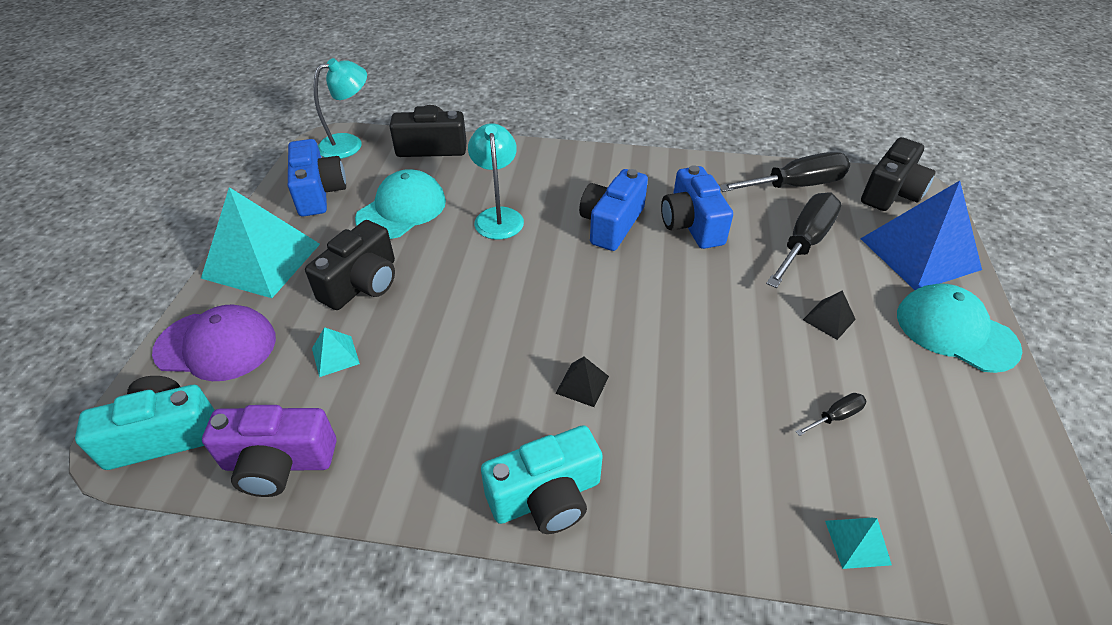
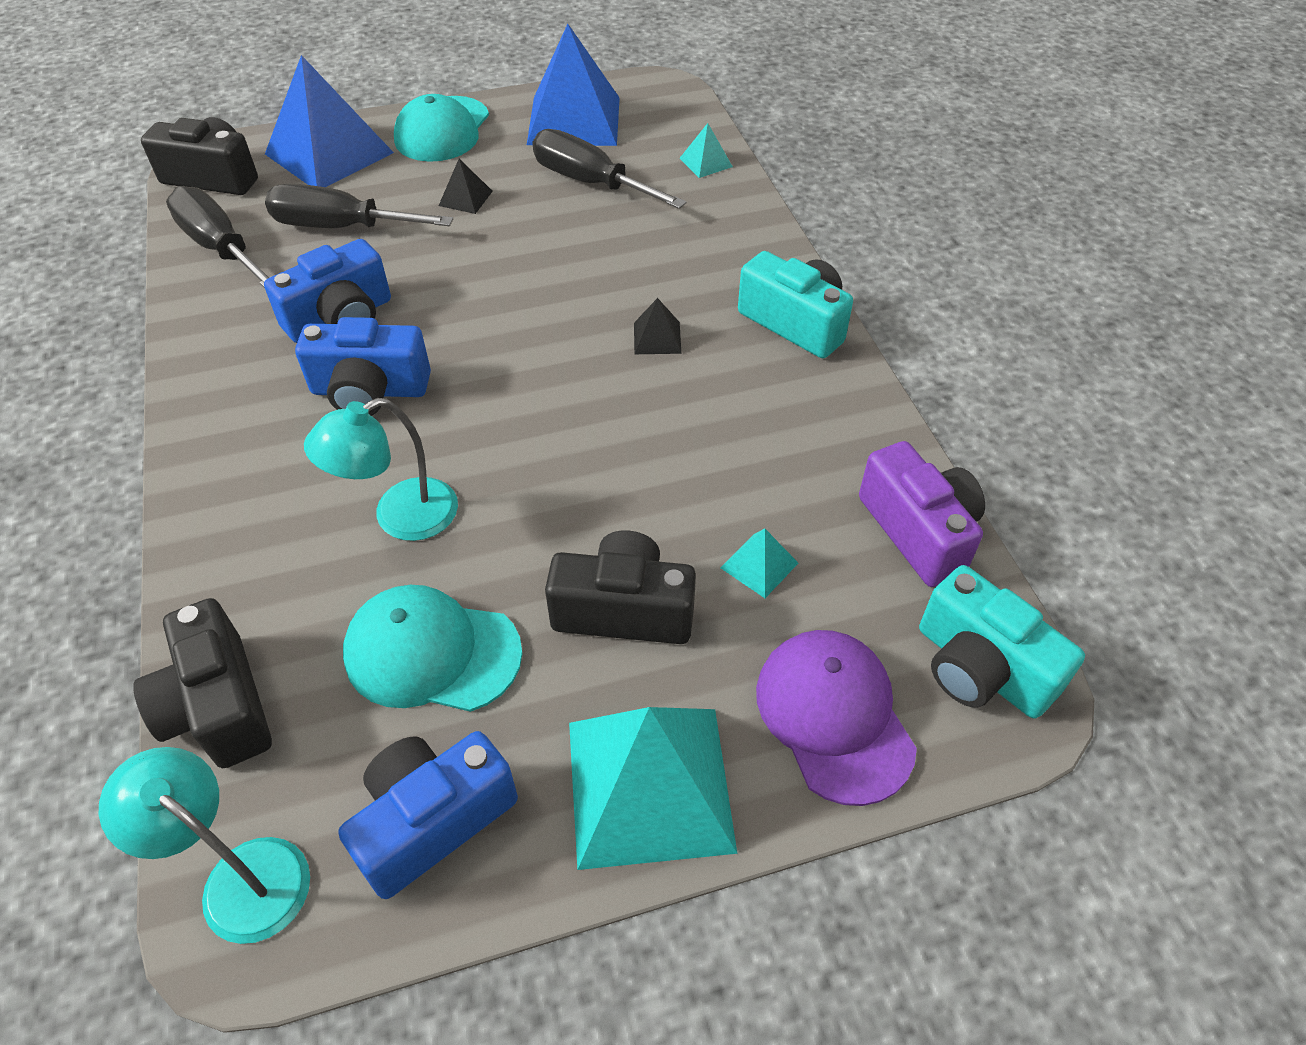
camera: 115 degrees left, 5 degrees up
(835, 416) = (590, 182): black screwdriver -> black screwdriver, size x2.24
(969, 443) = (574, 120): none -> blue pyramid

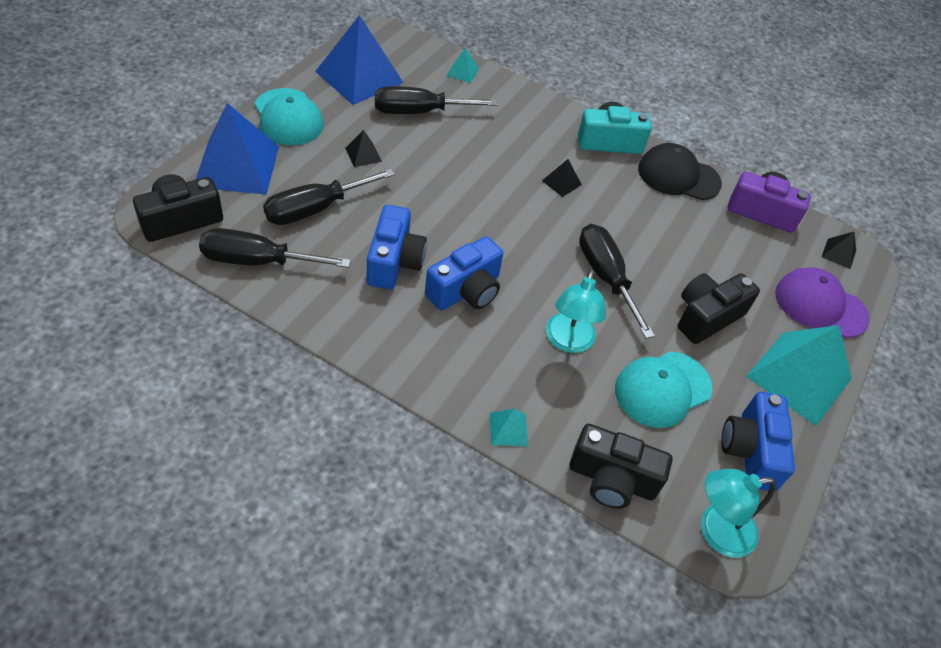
camera: 50 degrees left, 0 degrees up
(555, 475) = (606, 277): none -> black screwdriver
(759, 565) = (728, 263): turquoise pyramid -> turquoise pyramid (508, 429)
(843, 414) = (678, 176): none -> black cap
(980, 667) = (839, 253): turquoise camera -> black pyramid

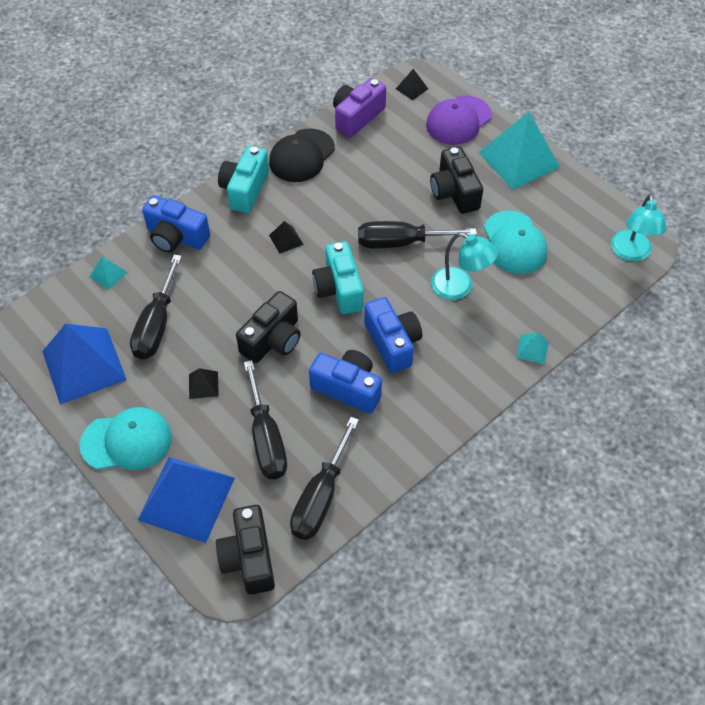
camera: 65 degrees left, 5 degrees up
(517, 234) = (339, 289): none -> turquoise camera
(612, 479) = (584, 298): black camera -> black camera (273, 340)
(750, 451) = (574, 211): blue camera -> blue camera (176, 237)

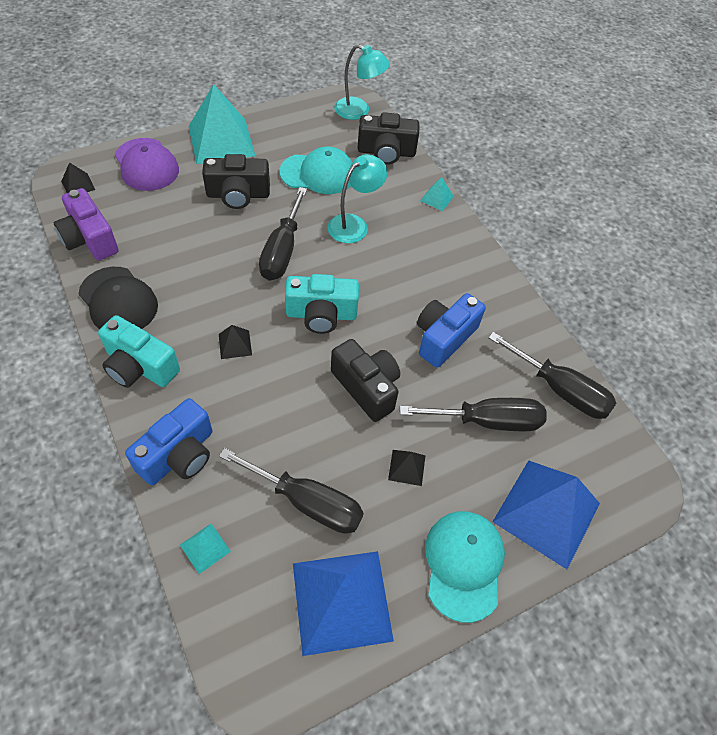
camera: 80 degrees left, 0 degrees up
(249, 558) = (619, 466): black camera -> black camera (386, 152)
(392, 343) = (401, 290): blue camera -> none

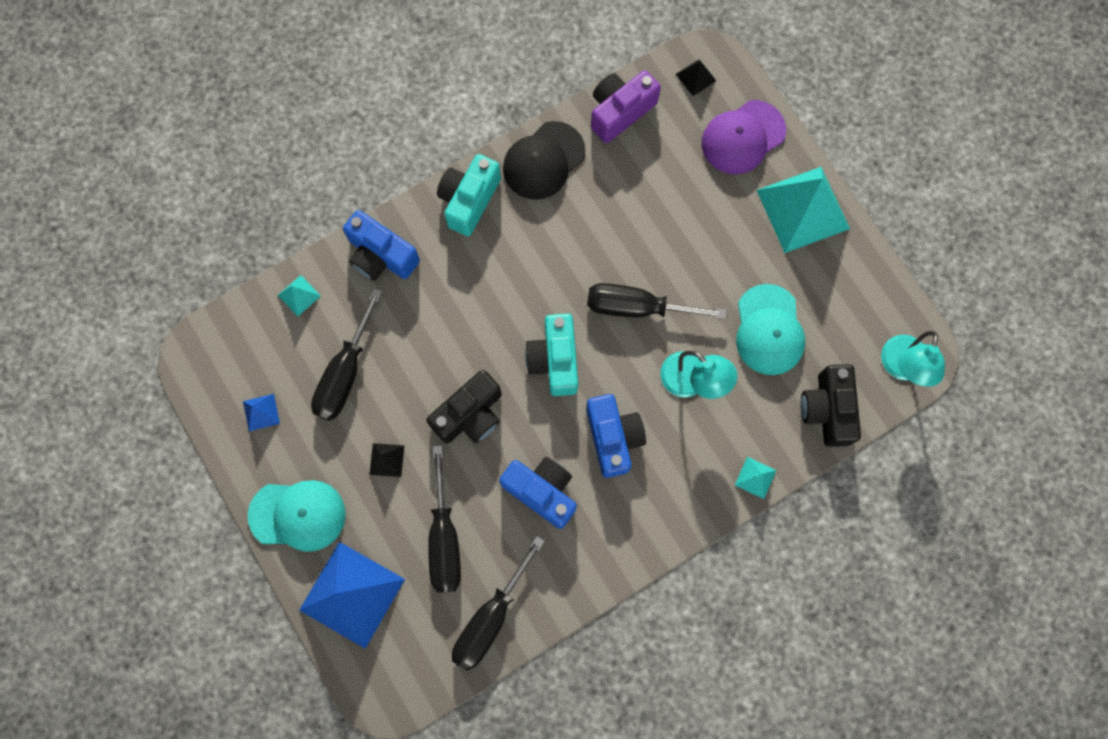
camera: 90 degrees right, 20 degrees up
(235, 344) = (506, 281): black pyramid -> none
(238, 195) = (714, 245): black camera -> none
(341, 601) = (261, 412): blue pyramid -> blue pyramid, size x0.42
(398, 281) = (613, 438): none -> blue camera

